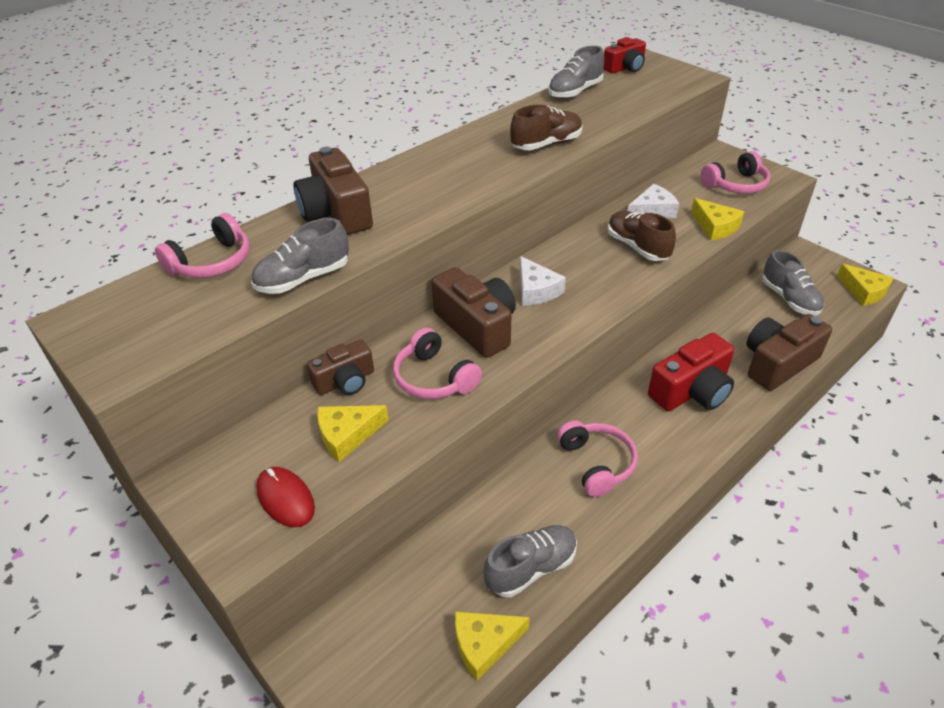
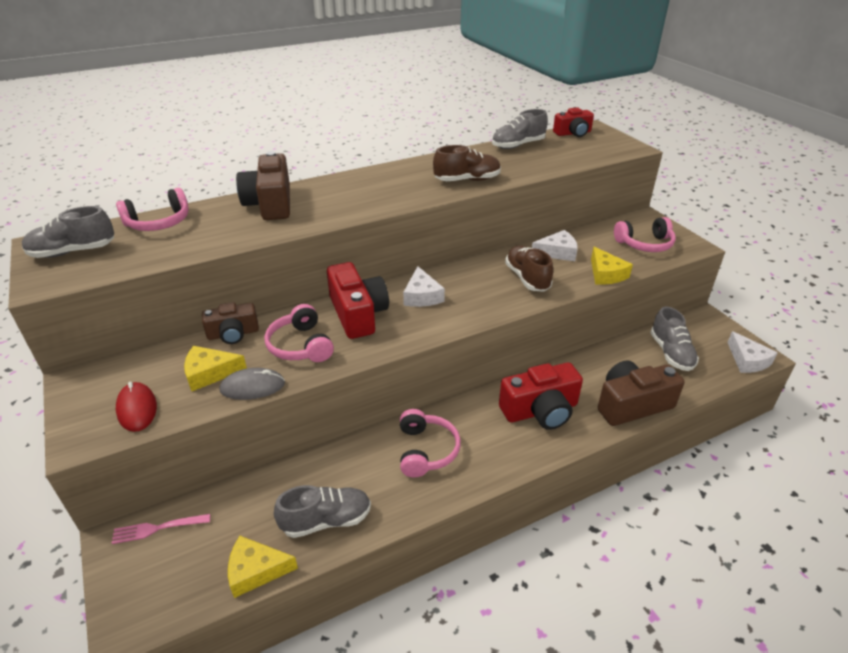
camera: 15 degrees right, 5 degrees down
(303, 279) = (213, 245): grey shoe -> grey shoe (73, 252)
(345, 629) = (158, 528): none -> pink fork
(408, 439) = (252, 387): none -> grey mouse
(477, 326) = (358, 314): brown camera -> red camera
(863, 291) = (747, 360): yellow cheese -> white cheese

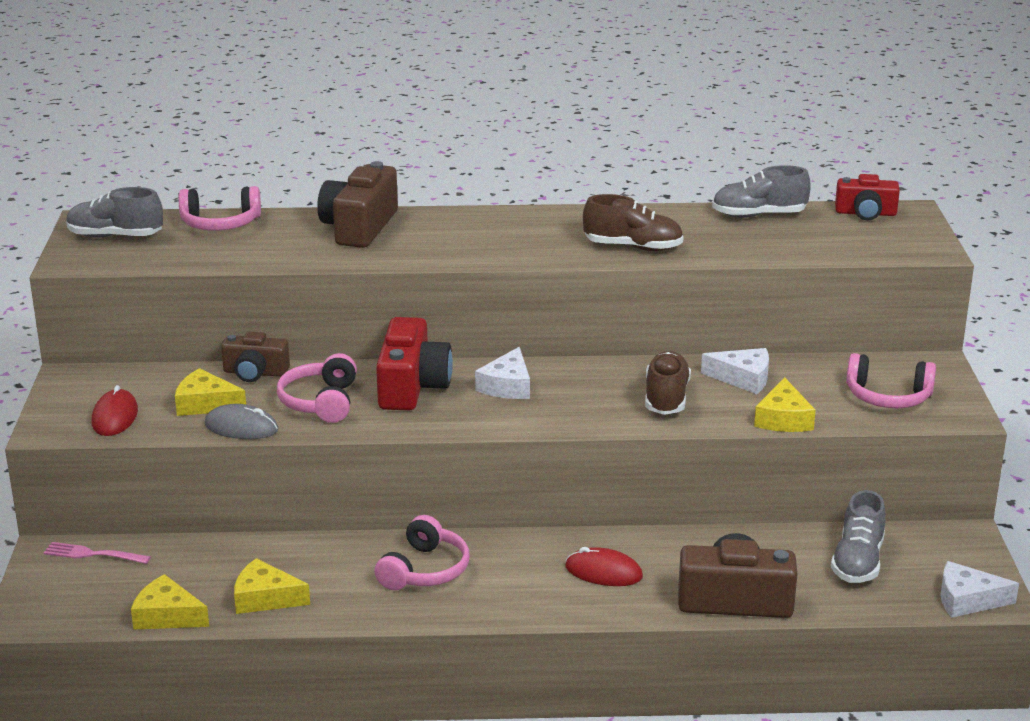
camera: 25 degrees right, 10 degrees down
(326, 520) = (265, 598): grey shoe -> yellow cheese
(540, 410) = (603, 572): red camera -> red mouse
(747, 360) = (967, 600): white cheese -> white cheese turned 90 degrees clockwise

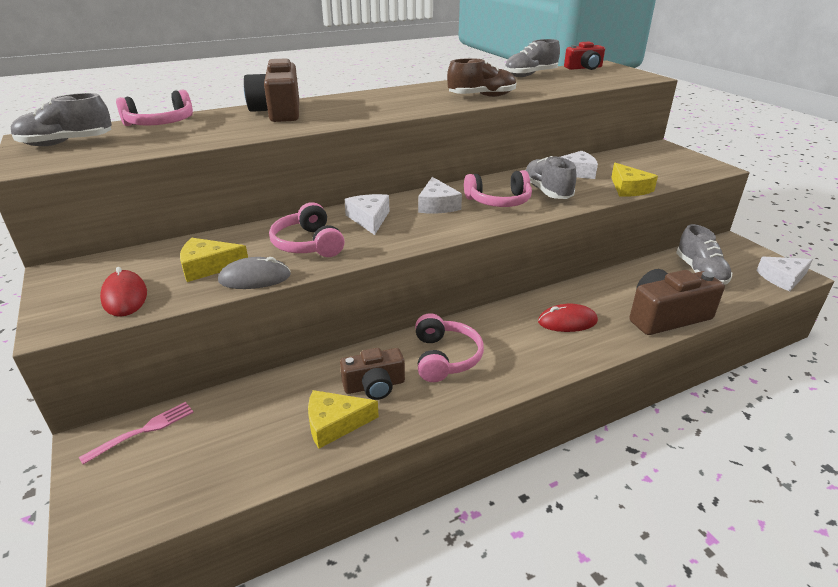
camera: 25 degrees left, 5 degrees up
(94, 554) = (142, 431): pink fork -> pink fork turned 150 degrees clockwise
(167, 615) = (253, 473): yellow cheese -> none
(255, 373) = (235, 235): brown camera -> brown camera (374, 385)
(411, 386) = (369, 219): red camera -> white cheese
(666, 398) = (547, 192): brown shoe -> grey shoe
(888, 397) = (665, 166): pink headphones -> pink headphones (499, 201)

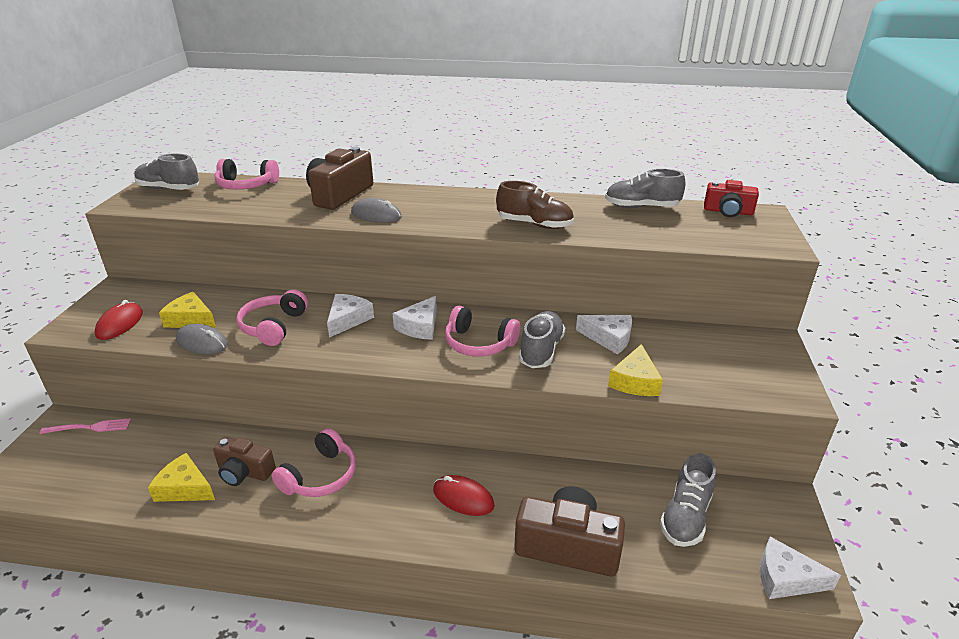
camera: 35 degrees right, 0 degrees up
(344, 116) = (376, 215): none -> grey mouse

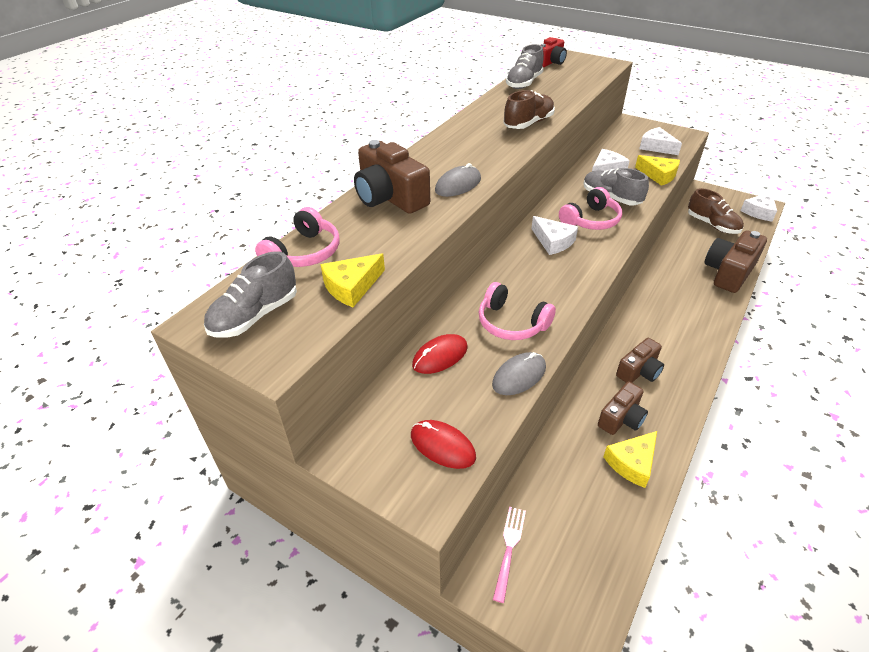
camera: 65 degrees left, 10 degrees up
(191, 319) = (465, 382): yellow cheese -> yellow cheese (352, 286)
(320, 476) = (639, 371): pink headphones -> brown camera
(348, 320) = (522, 276): white cheese -> white cheese (656, 147)
(463, 498) = (679, 303): red mouse -> red mouse (440, 356)
(685, 516) = (712, 225): grey shoe -> brown shoe

